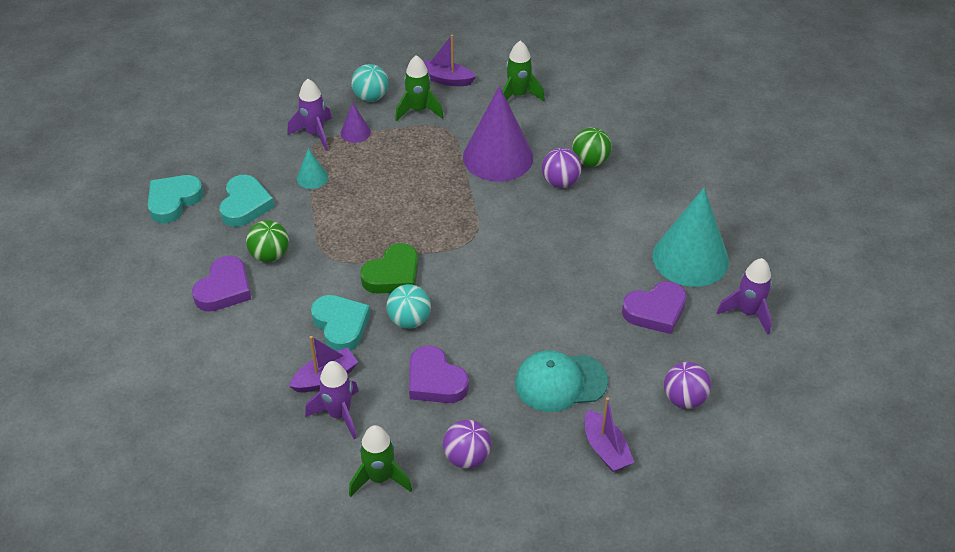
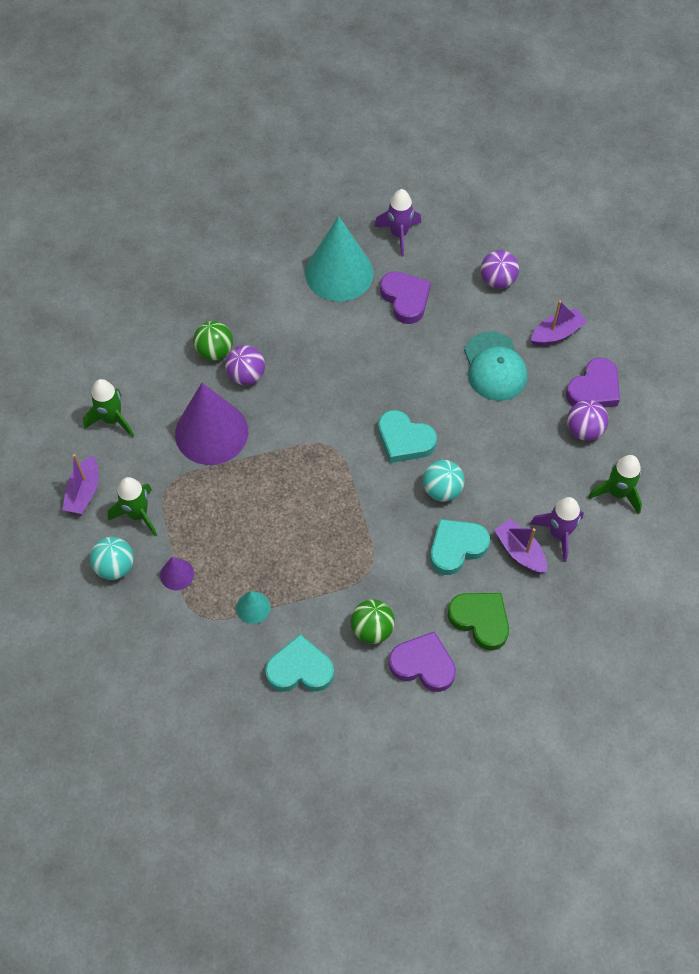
camera: 95 degrees left, 15 degrees up
(173, 201) = (300, 748): turquoise heart -> turquoise heart (404, 440)
(315, 134) = (181, 616): purple rocket -> none
(393, 275) = (386, 511): green heart -> green heart (480, 620)
(435, 381) = (508, 461): purple heart -> purple heart (594, 389)

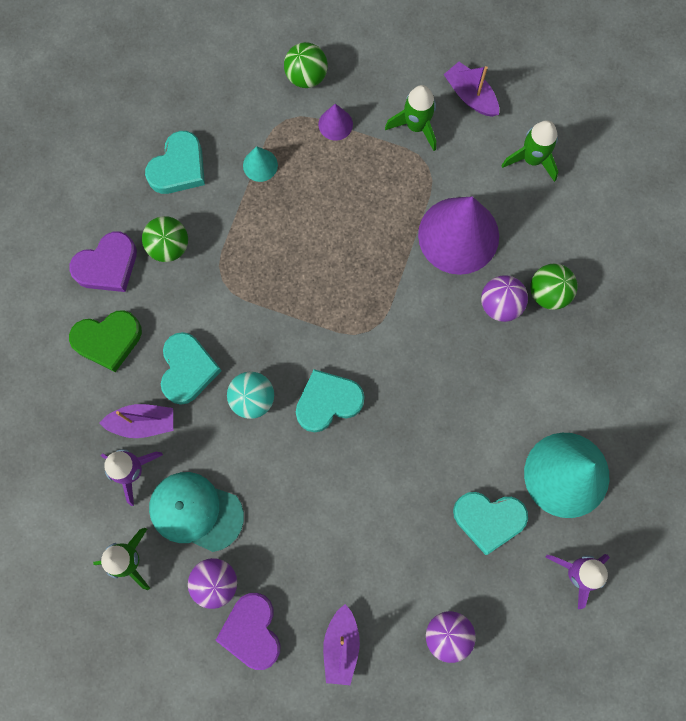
camera: 125 degrees right, 15 degrees up
(115, 566) = (378, 81): turquoise ball -> none
(147, 624) = (306, 76): none -> green ball
(405, 299) = (488, 519): purple heart -> turquoise heart
(494, 367) = (346, 549): turquoise cap -> turquoise cap (196, 511)

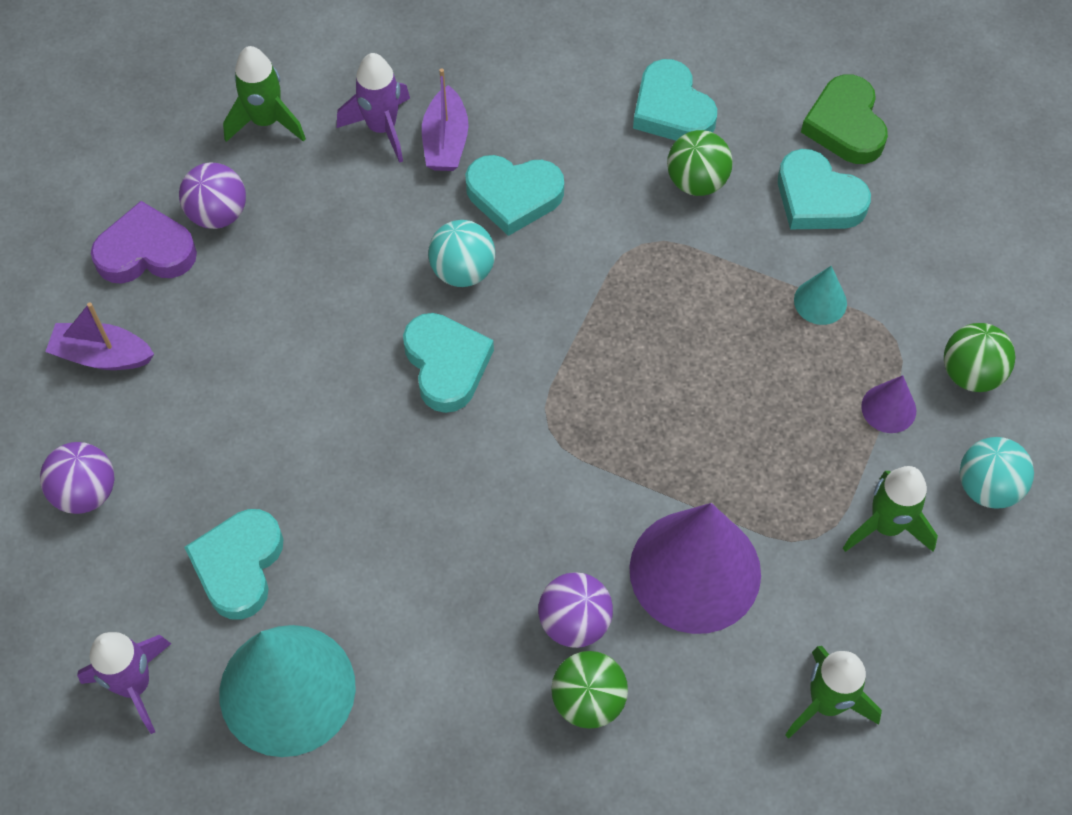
camera: 95 degrees right, 15 degrees down
(107, 266) = (672, 109): purple heart -> turquoise heart
(108, 340) = (565, 107): green heart -> green heart (845, 125)
(196, 511) = (316, 196): turquoise cap -> none
(384, 69) = (987, 487): none -> turquoise ball
(470, 95) = (943, 616): purple boat -> none

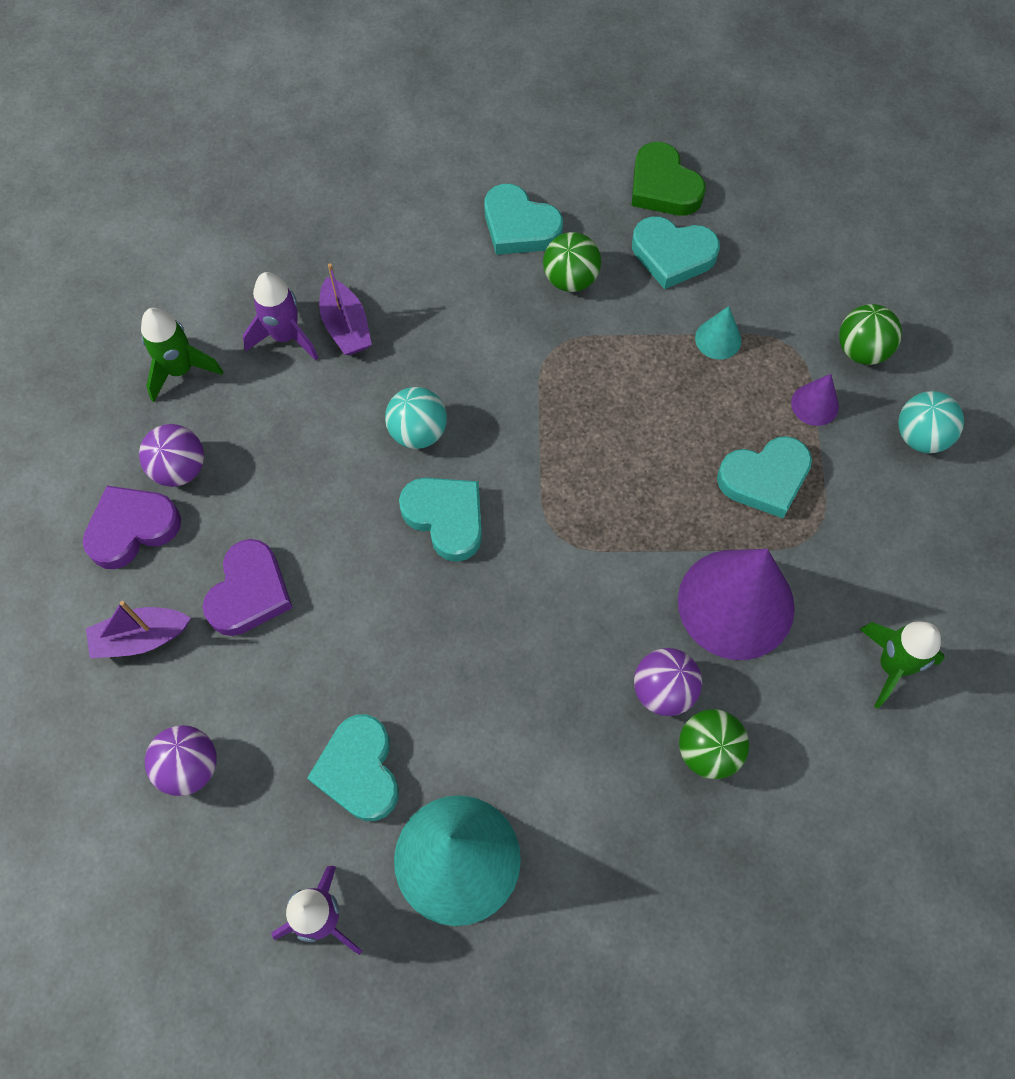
camera: 25 degrees left, 5 degrees up
(223, 356) = (249, 592): none -> purple heart
(514, 196) = (427, 350): turquoise heart -> turquoise heart (764, 479)
(886, 526) = (862, 500): green rocket -> none

